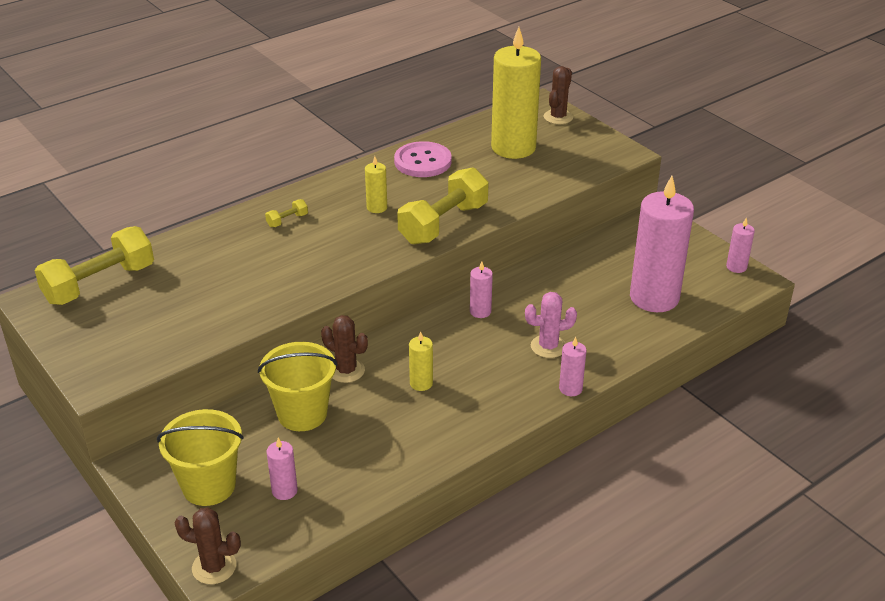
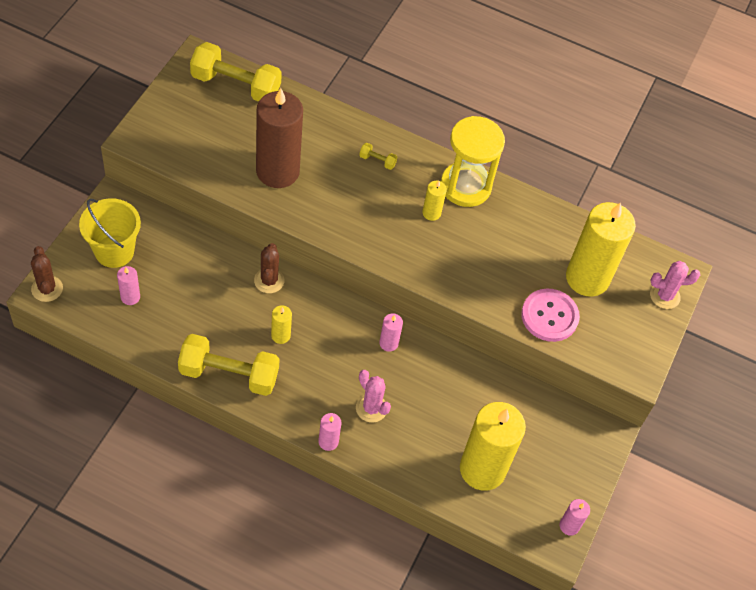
camera: 55 degrees right, 20 degrees up
(241, 288) = (277, 171): none -> brown candle
(302, 414) = (209, 273): yellow bucket -> none
(362, 179) = (465, 186): none -> yellow hourglass
(423, 161) = (519, 218): pink button -> pink button (549, 316)
(443, 224) = (437, 269): yellow dumbbell -> yellow dumbbell (229, 374)
(558, 117) = (664, 296): brown cactus -> pink cactus
(654, 297) = (482, 469): pink candle -> yellow candle

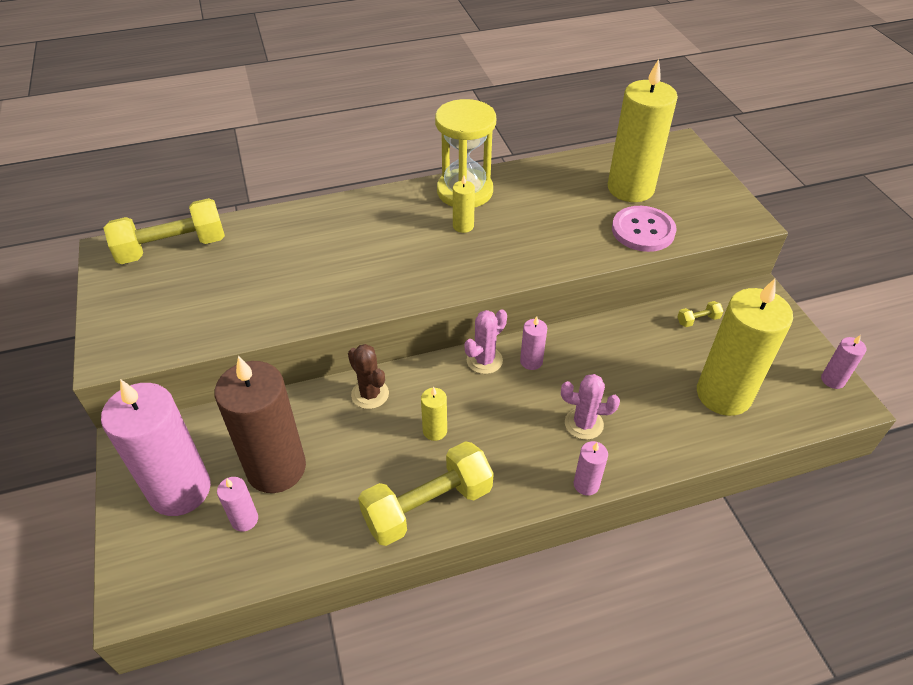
camera: 35 degrees left, 10 degrees down
(47, 289) = (135, 591): brown cactus -> none
(114, 251) = (180, 490): yellow bucket -> pink candle
(277, 171) = (292, 285): brown candle -> brown candle (276, 468)
(377, 161) = (372, 220): yellow dumbbell -> yellow dumbbell (698, 320)
(664, 296) = (692, 163): pink cactus -> pink cactus (484, 360)

